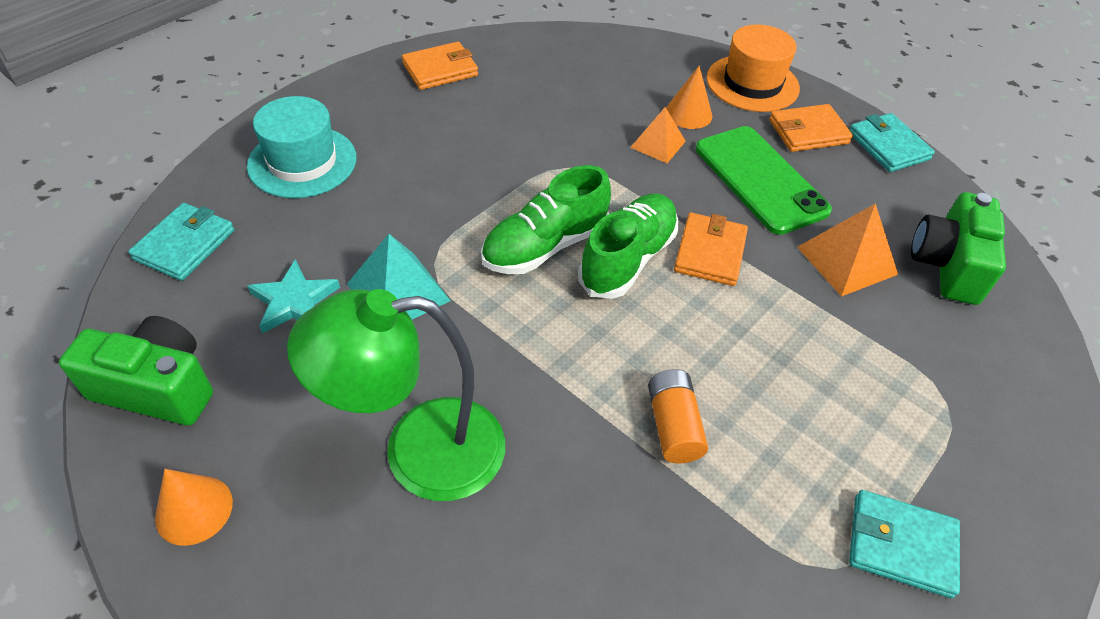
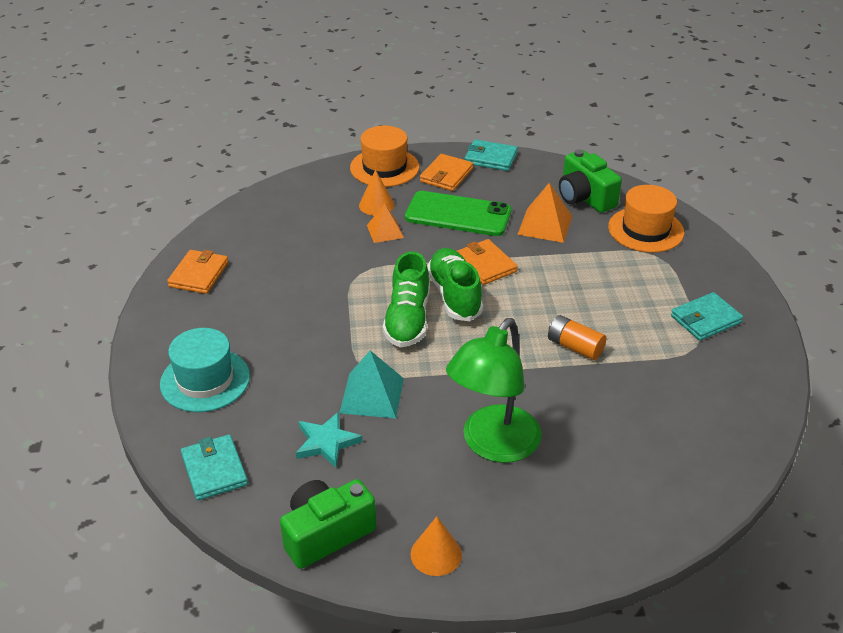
camera: 45 degrees left, 10 degrees down
(979, 362) = (645, 230): none -> orange hat

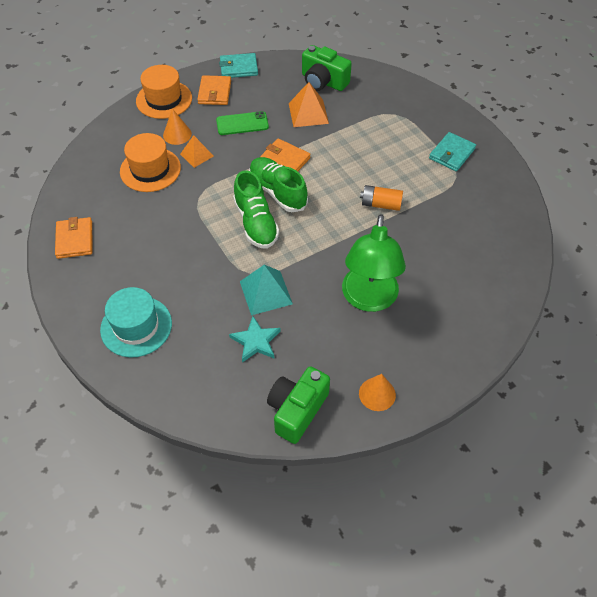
camera: 25 degrees left, 15 degrees up
(214, 470) = (188, 395): turquoise wallet -> none
(458, 214) = (242, 124): green phone -> green phone, size x0.64
(645, 230) = (378, 95): orange hat -> orange hat (150, 169)

